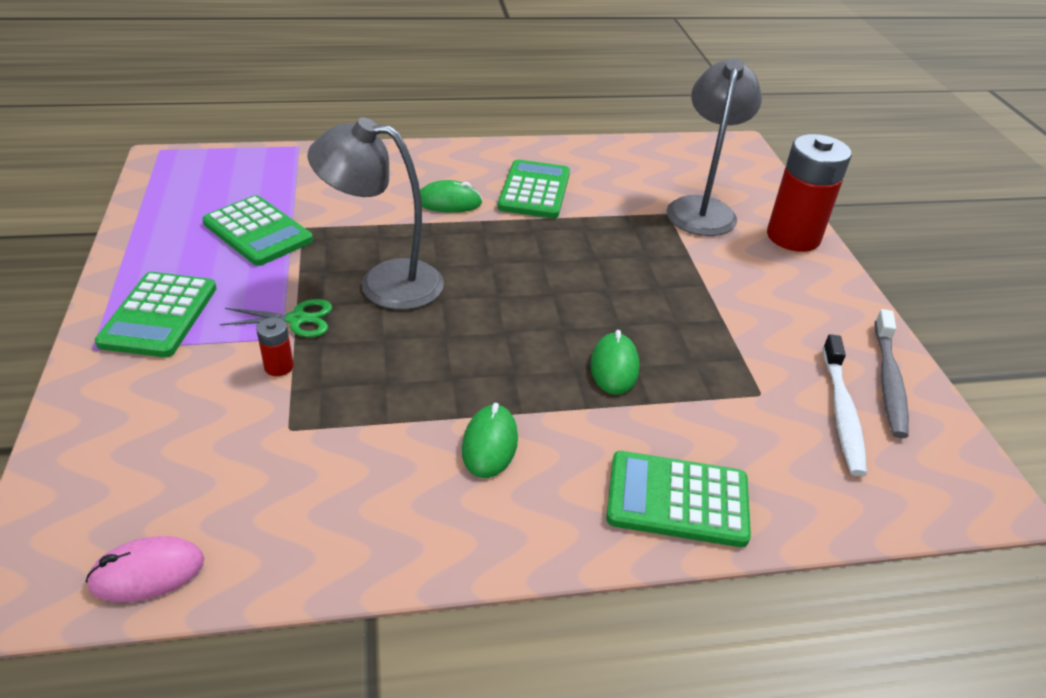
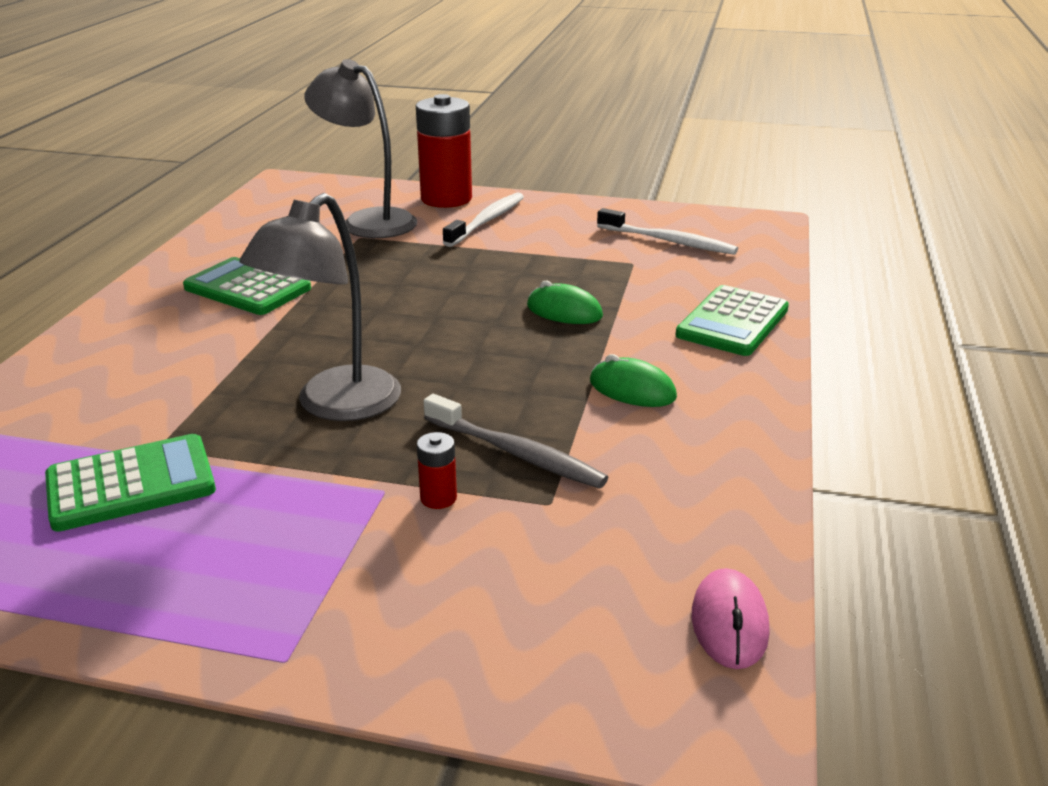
camera: 65 degrees left, 10 degrees down
(159, 315) = (256, 589): green calculator -> none
(297, 319) = (357, 474): green scissors -> none
(449, 202) = (214, 339): green mouse -> none
(767, 273) = (487, 221): none -> white toothbrush
(888, 381) = (644, 217): grey toothbrush -> grey toothbrush (516, 453)

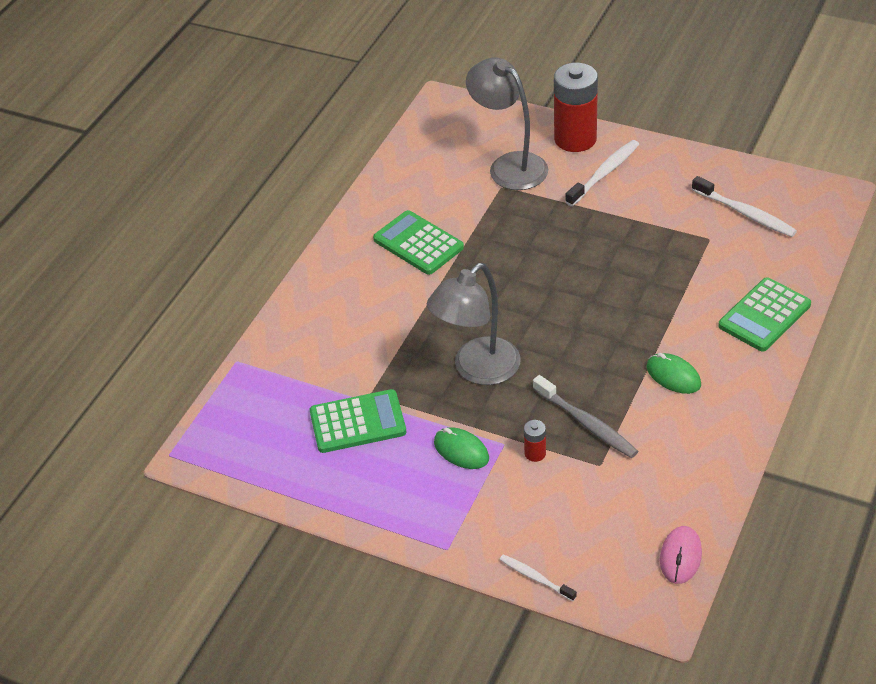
camera: 15 degrees right, 15 degrees up
(466, 692) = (535, 578): none -> white toothbrush
(564, 311) = (644, 291): green mouse -> green mouse (461, 451)

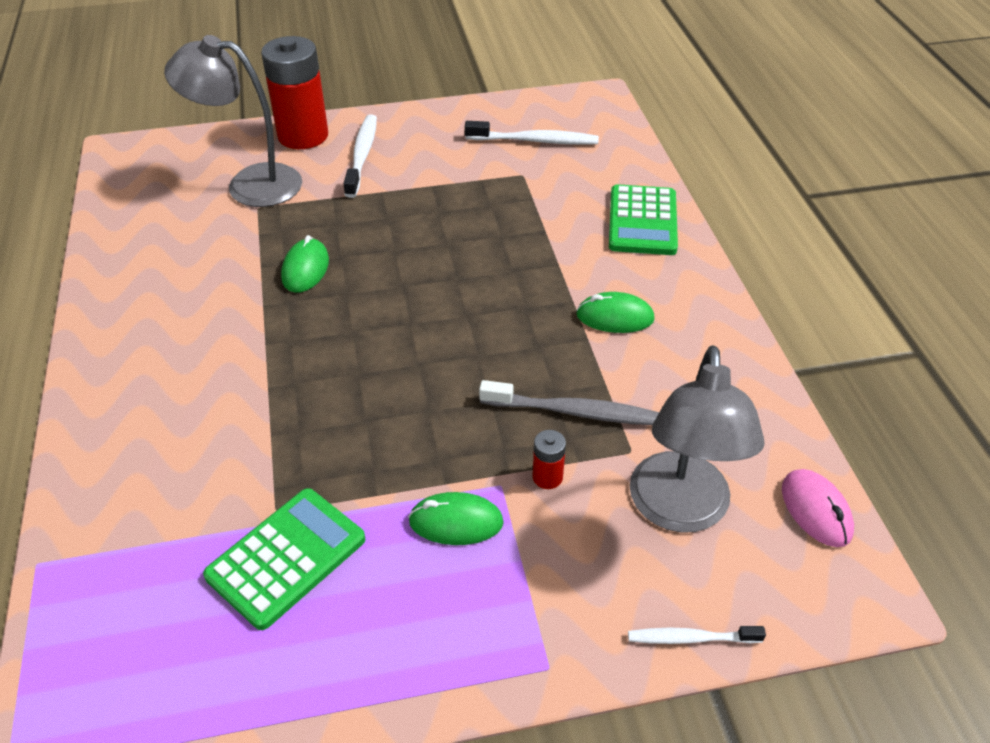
camera: 40 degrees left, 0 degrees up
(418, 243) = (202, 302): green calculator -> none
(477, 370) = (393, 413): grey lamp -> grey lamp (679, 511)
(498, 248) = (305, 269): none -> green mouse

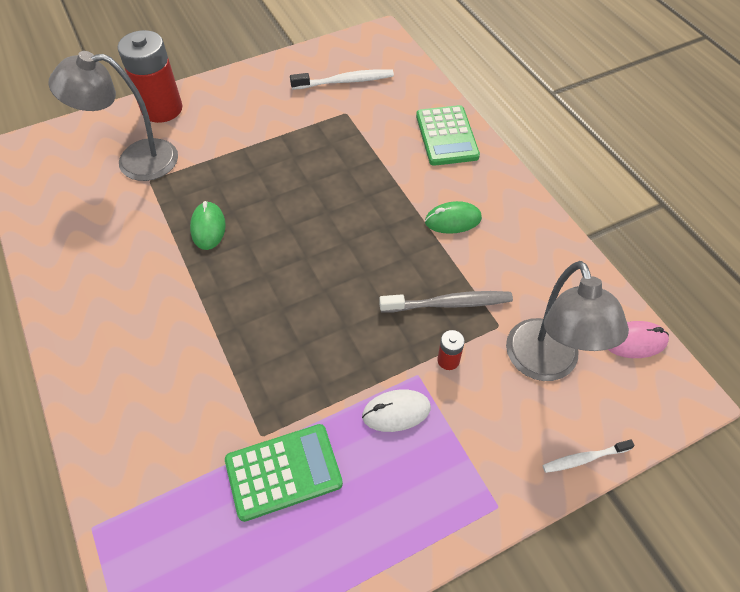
camera: 15 degrees left, 10 degrees up
(286, 558) = (283, 472): green calculator -> green calculator turned 45 degrees clockwise
(362, 155) = (216, 118): white toothbrush -> none
(456, 522) = (396, 412): green mouse -> white mouse
(816, 510) = (634, 341): pink mouse -> pink mouse turned 60 degrees counterclockwise

